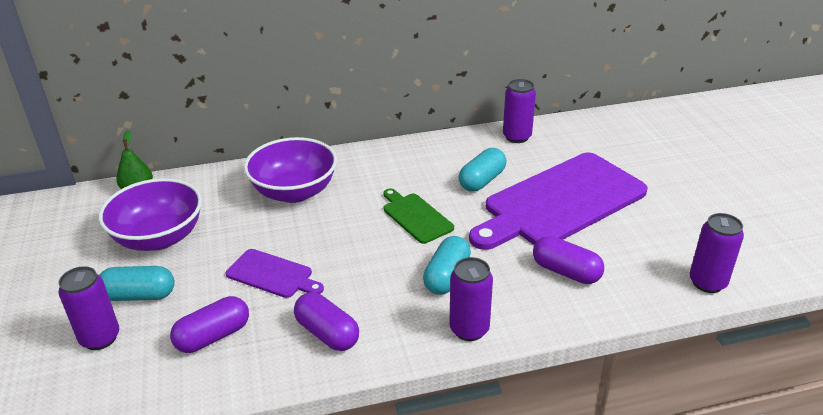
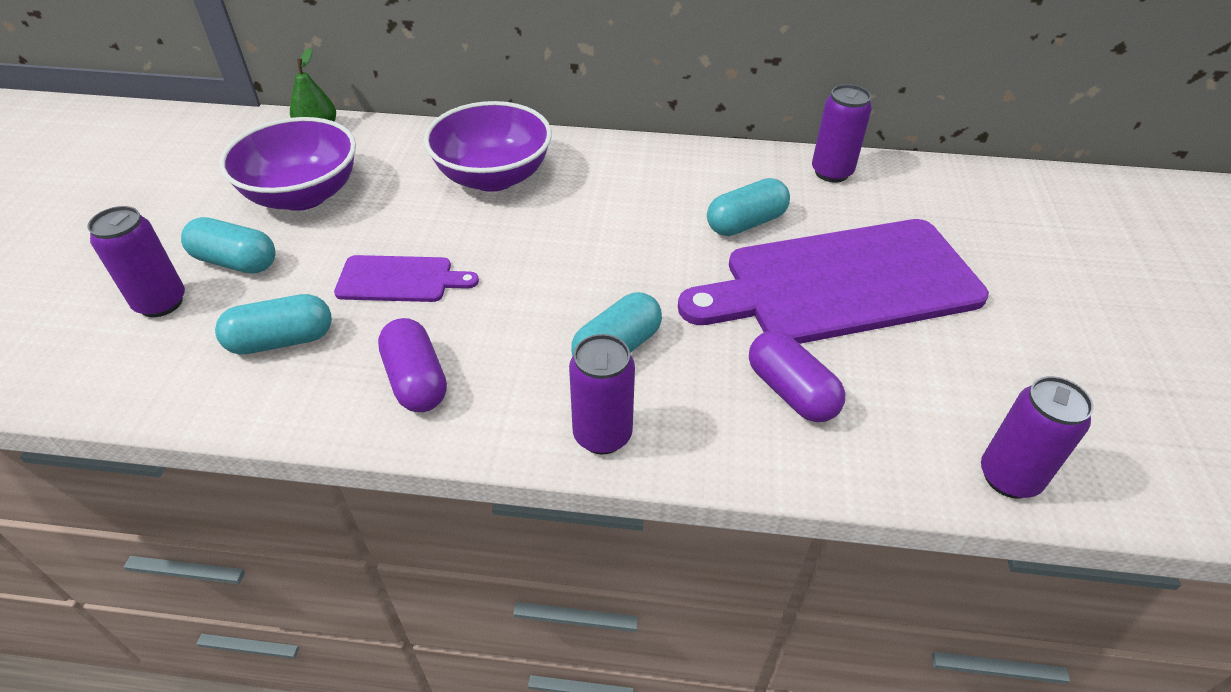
camera: 20 degrees right, 10 degrees up
(213, 336) = (281, 341): purple capsule -> turquoise capsule
(272, 275) = (400, 279): purple cutting board -> purple cutting board turned 45 degrees counterclockwise
(415, 216) = (626, 250): green cutting board -> none

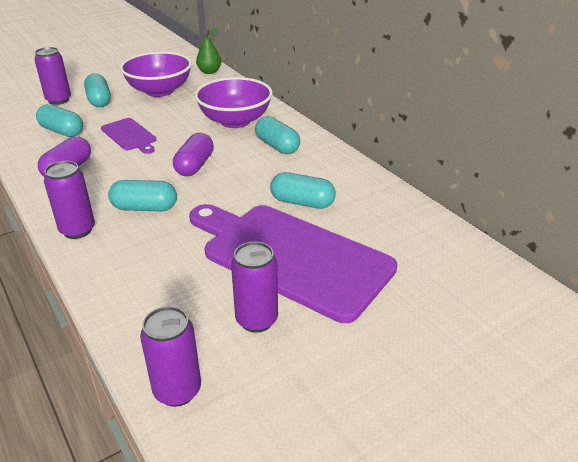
camera: 50 degrees right, 10 degrees down
(601, 178) = (277, 146): none -> turquoise capsule
(791, 391) = (169, 275): purple capsule -> purple capsule (195, 166)
(831, 172) = (402, 211): purple can -> purple can (256, 320)

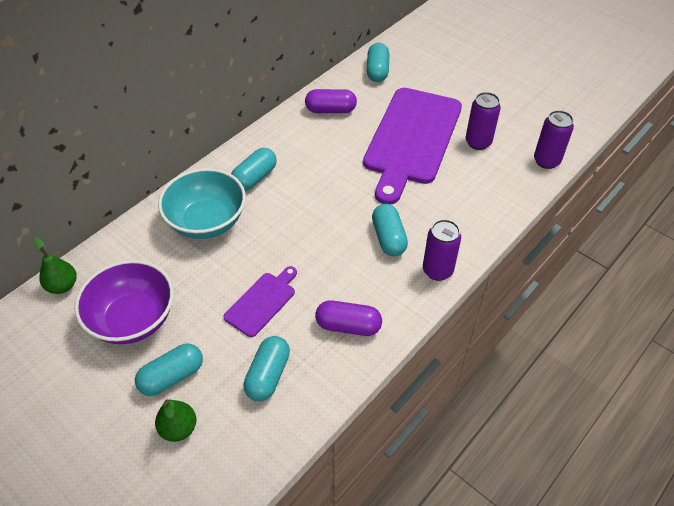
camera: 105 degrees left, 15 degrees up
(58, 100) = (179, 428): purple can -> green pear
(195, 166) = (308, 226): purple capsule -> purple capsule (330, 110)
(235, 121) = (207, 221): purple bowl -> turquoise bowl
(302, 202) = (343, 145): turquoise capsule -> turquoise capsule (377, 71)

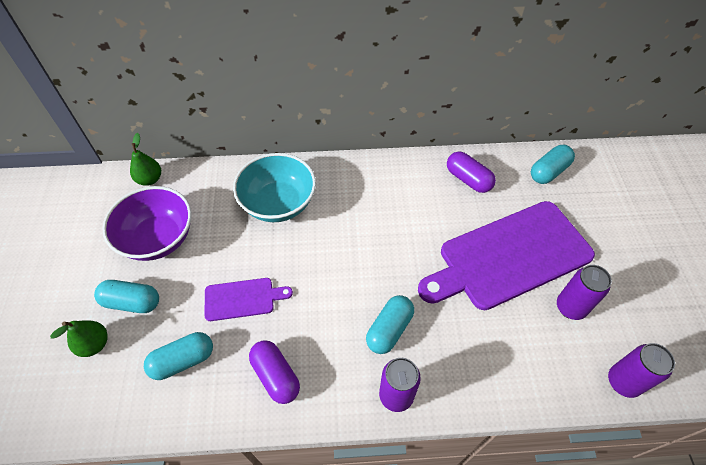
camera: 45 degrees right, 5 degrees up
(255, 178) = (347, 194): turquoise capsule -> none

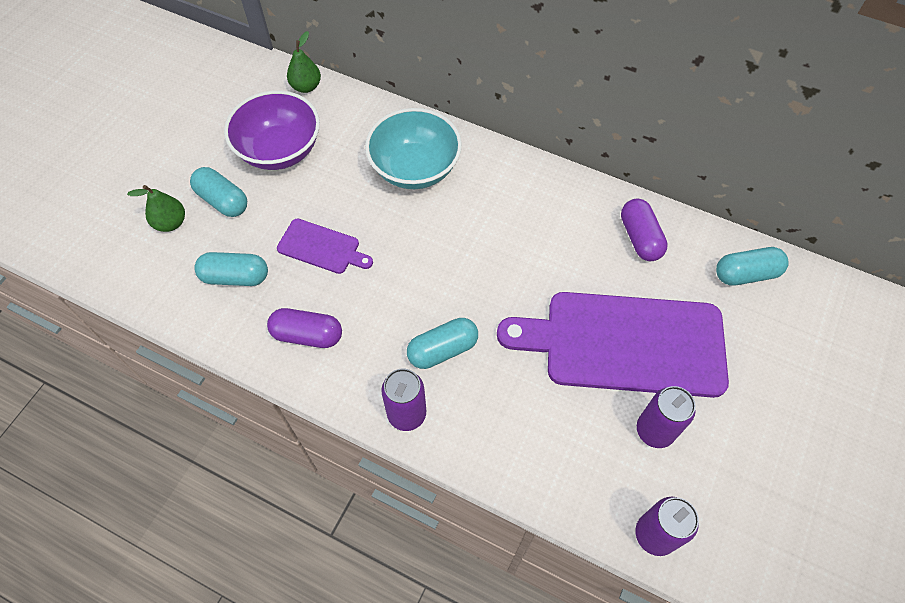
camera: 30 degrees right, 5 degrees up
(276, 376) = (307, 335): purple capsule -> purple capsule turned 75 degrees counterclockwise

